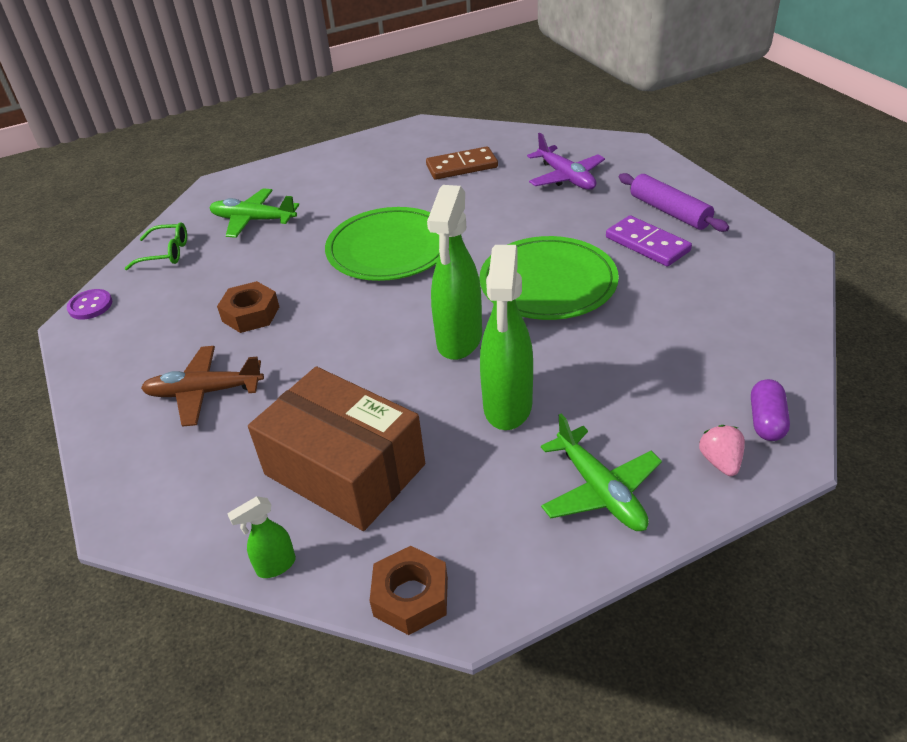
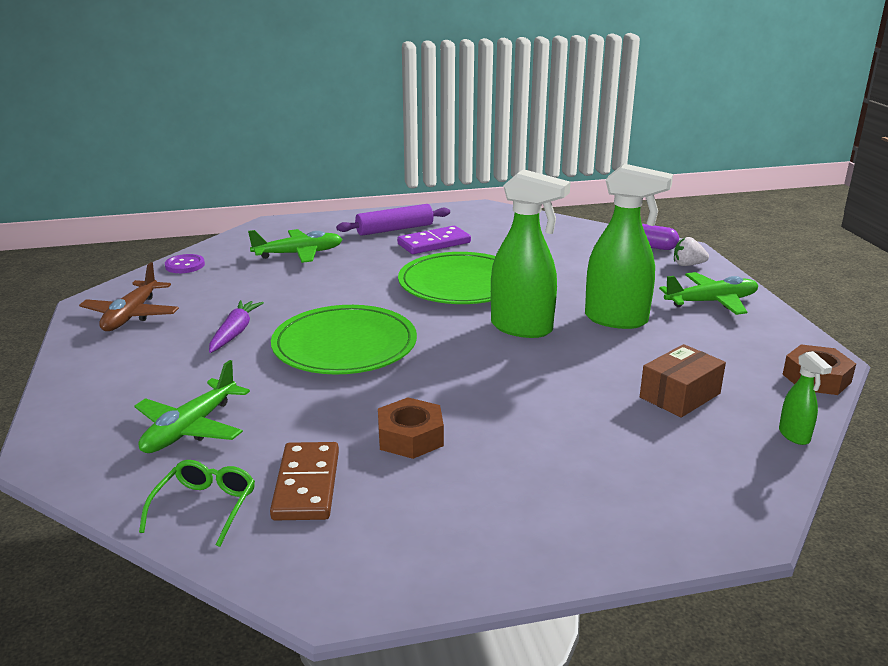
camera: 80 degrees left, 15 degrees down
(90, 306) = (293, 583): purple button -> purple button (185, 265)
(204, 392) = (545, 473): brown plane -> brown plane (131, 315)
(344, 469) = (680, 395): brown box -> brown box, size x0.55
(395, 194) = (235, 332): none -> purple carrot
(462, 166) = (219, 293): brown domino -> brown domino (307, 485)
(566, 177) = (299, 254): purple plane -> green plane
(720, 462) = (688, 265): pink strawberry -> white strawberry

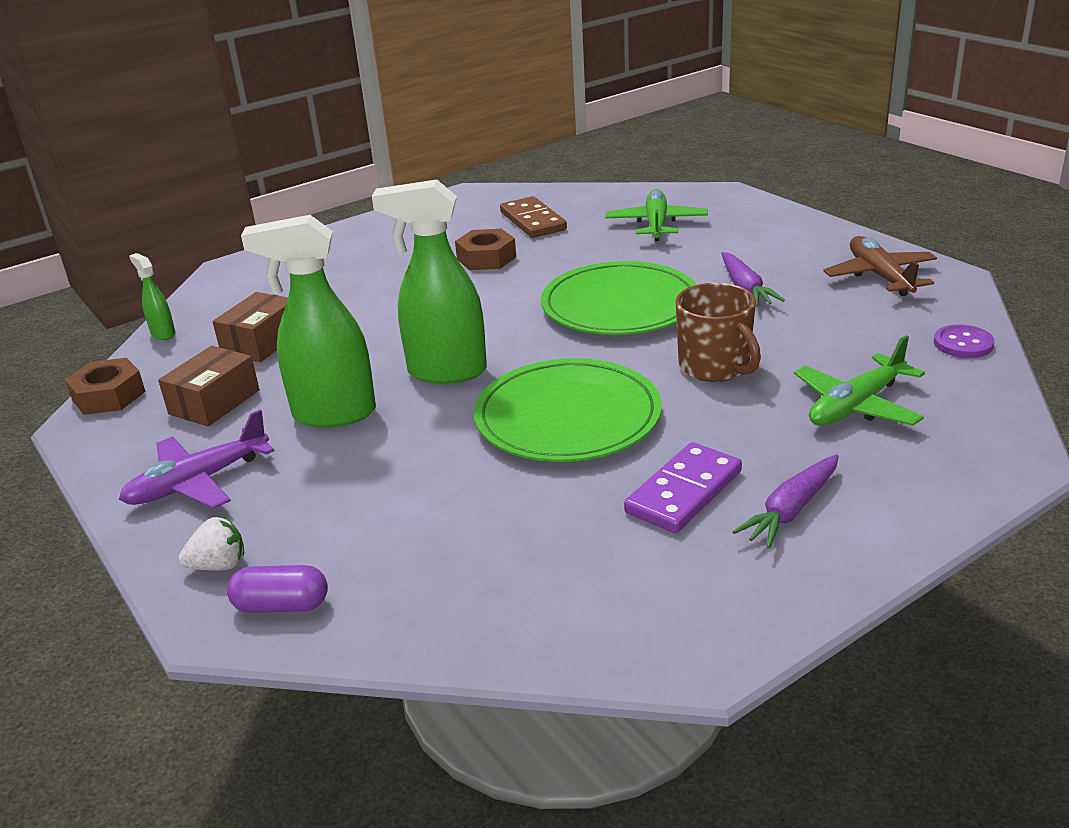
camera: 160 degrees right, 5 degrees up
(205, 507) = (582, 200): green glasses -> none
(340, 288) = (715, 367): none -> brown mug
(394, 229) = (791, 510): purple rolling pin -> purple carrot
(711, 302) = (198, 482): green plane -> purple plane
(714, 350) = (214, 402): none -> brown box

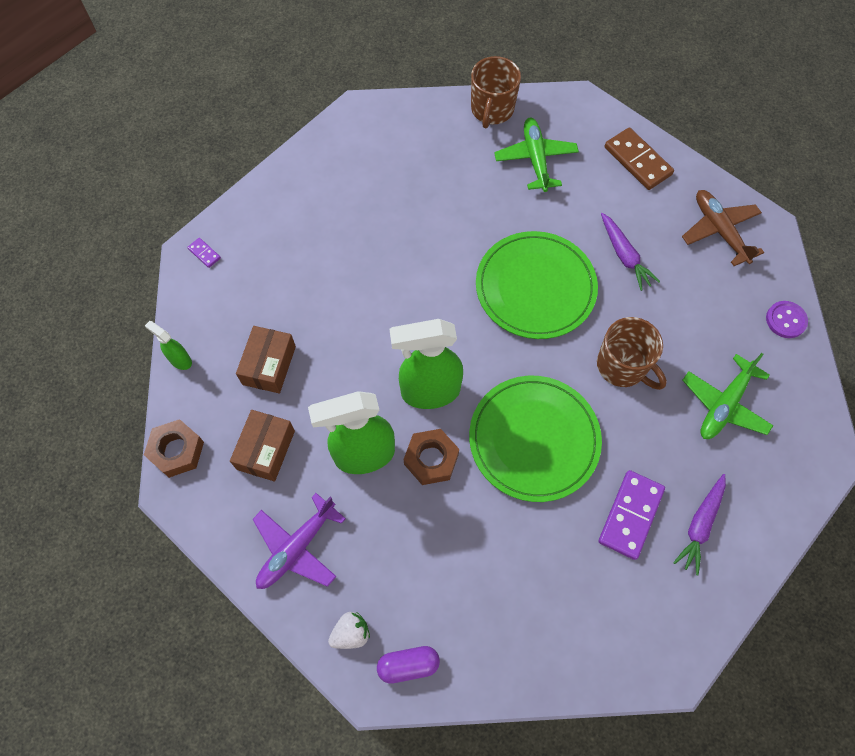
camera: 15 degrees left, 35 degrees up
(242, 268) = (204, 253): none -> purple domino
(486, 258) = (410, 222): brown nut -> brown nut (431, 459)
(532, 221) = (431, 158): brown domino -> brown domino (637, 161)
(617, 195) = (492, 110): none -> brown mug

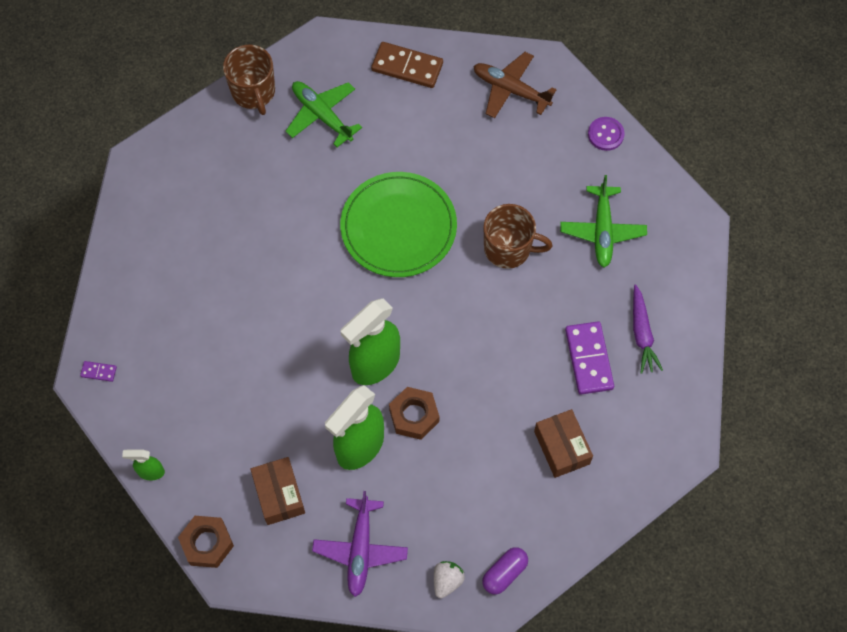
camera: 35 degrees left, 0 degrees up
(269, 365) = (229, 428): brown box -> brown box (561, 447)
(534, 439) = (481, 349): green plate -> none
(624, 256) = (451, 156): purple carrot -> none

